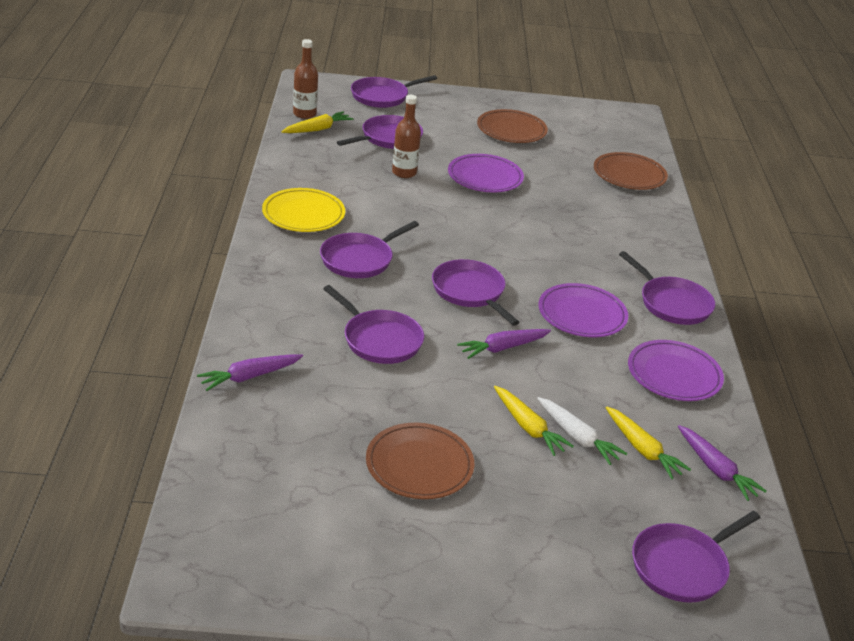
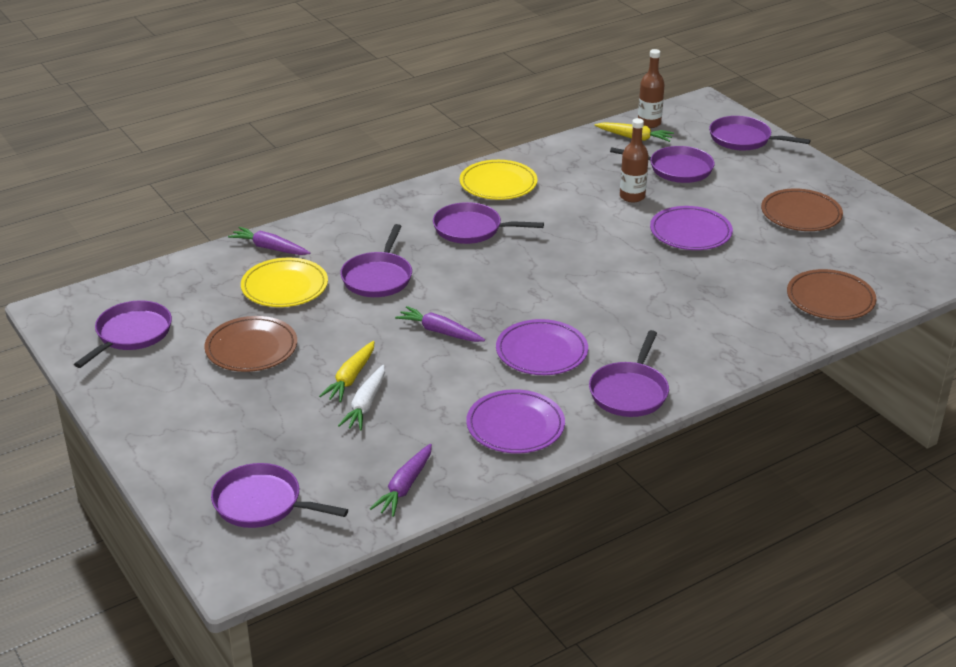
camera: 60 degrees right, 0 degrees up
(332, 398) = (284, 287): none -> yellow plate
(470, 292) = (497, 290): purple pan -> purple pan (131, 334)
(642, 449) = (387, 441): yellow carrot -> none

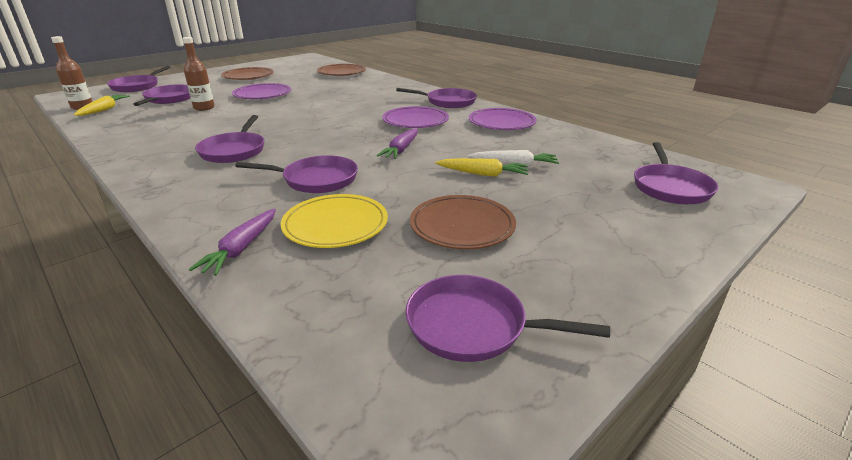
camera: 100 degrees left, 5 degrees down
(405, 487) = (593, 145): purple carrot -> none
(498, 184) = (152, 147): yellow plate -> none

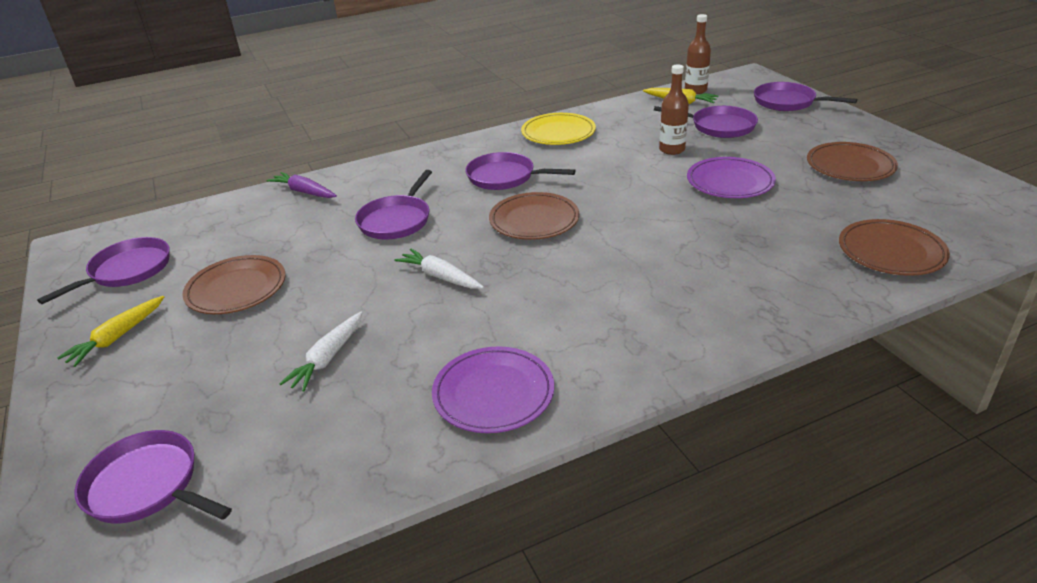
camera: 110 degrees right, 5 degrees up
(314, 133) = (534, 220): none -> brown plate
(335, 225) = (301, 228): yellow plate -> yellow plate (558, 133)
(401, 150) = (440, 277): purple carrot -> white carrot
(415, 121) = (546, 302): purple plate -> none
(448, 102) = (642, 355): purple pan -> none
(483, 174) = (324, 326): yellow carrot -> yellow carrot (117, 337)

